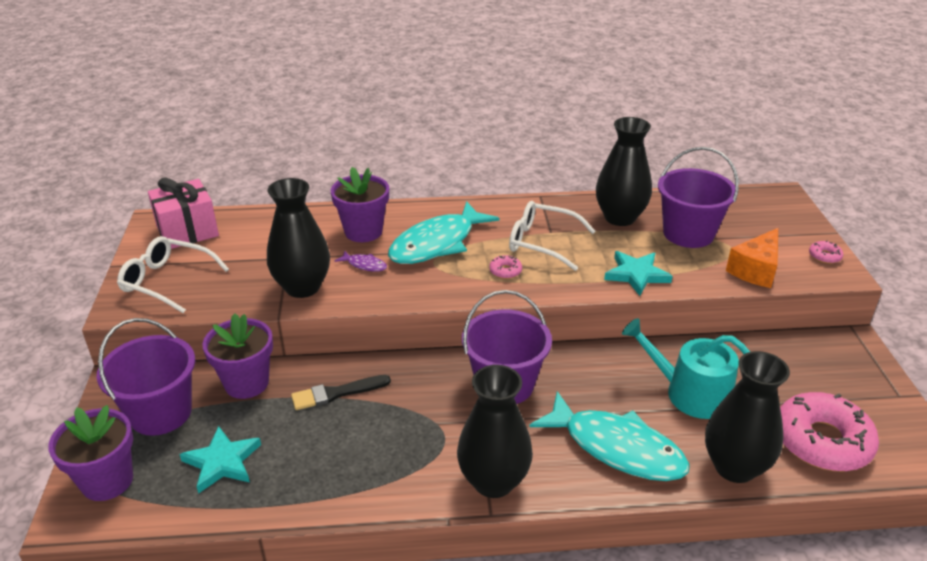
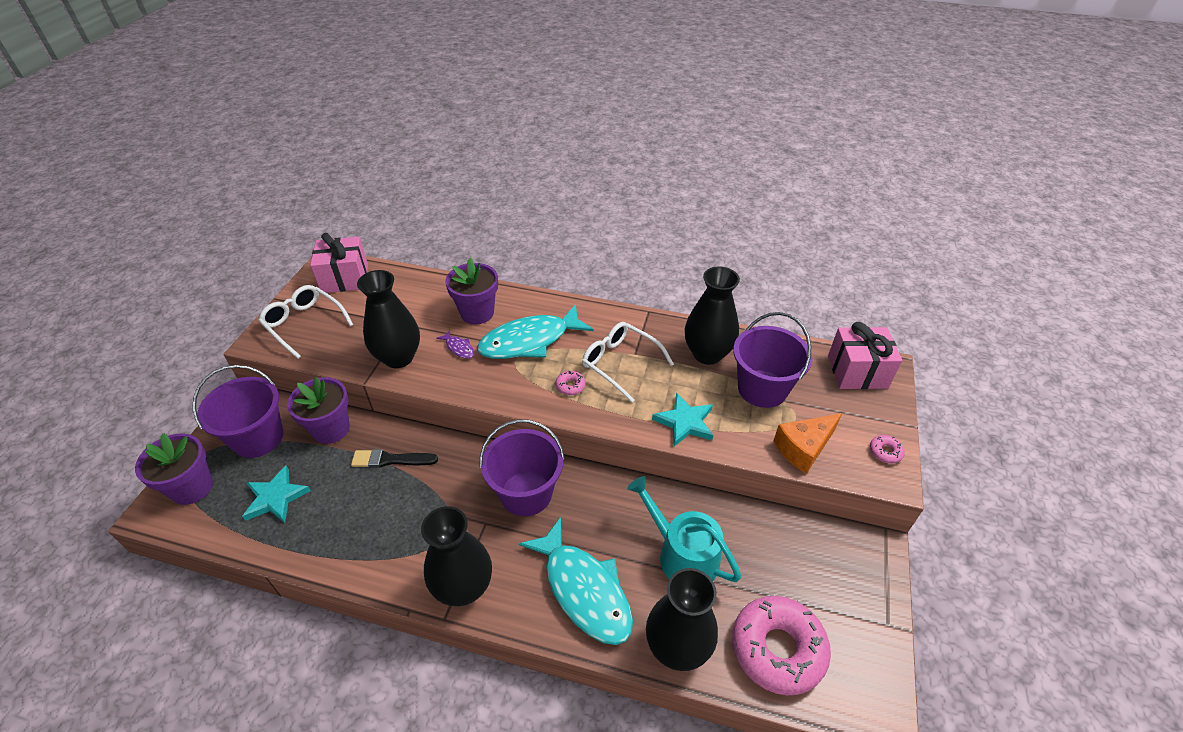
camera: 20 degrees right, 10 degrees up
(761, 203) = (857, 372): none -> pink gift

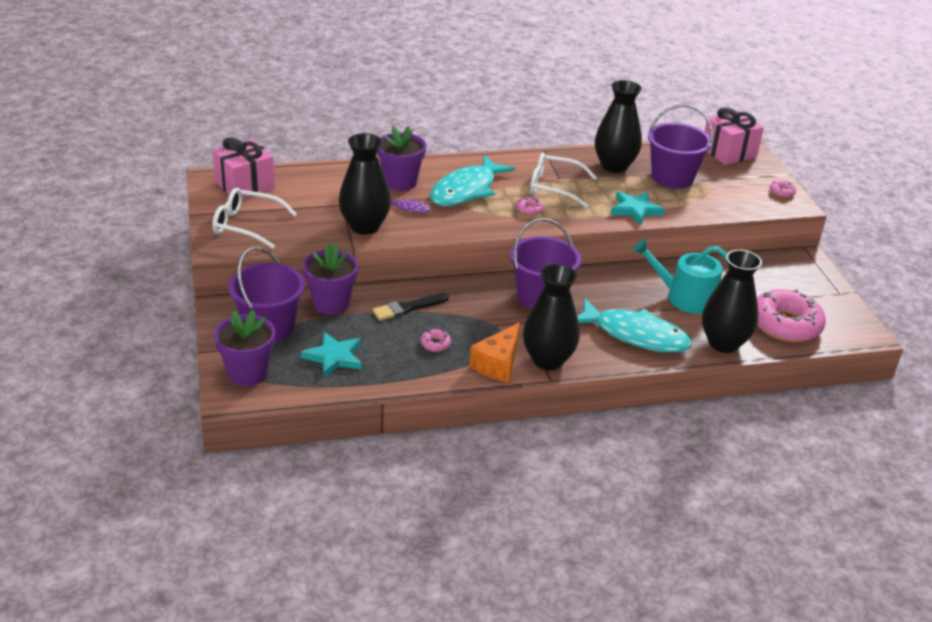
camera: 30 degrees left, 10 degrees down
(375, 518) = (435, 344): none -> pink donut
(803, 448) = (728, 203): orange cheese -> orange cheese (498, 364)

